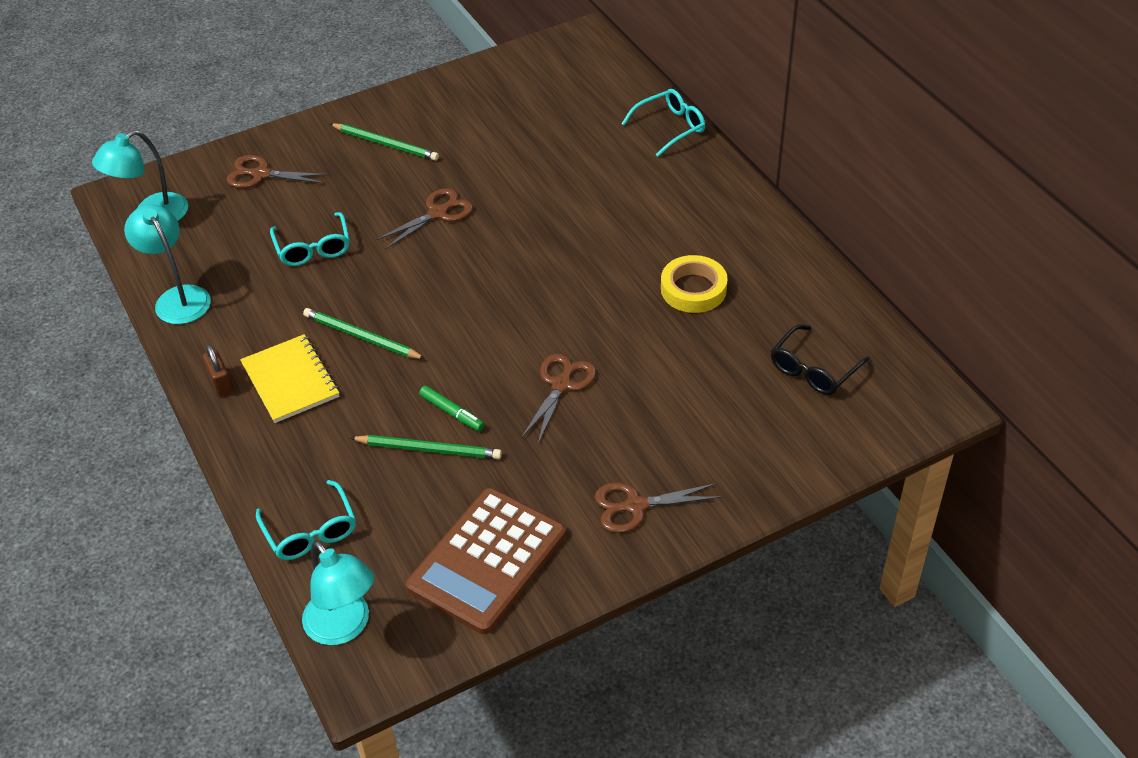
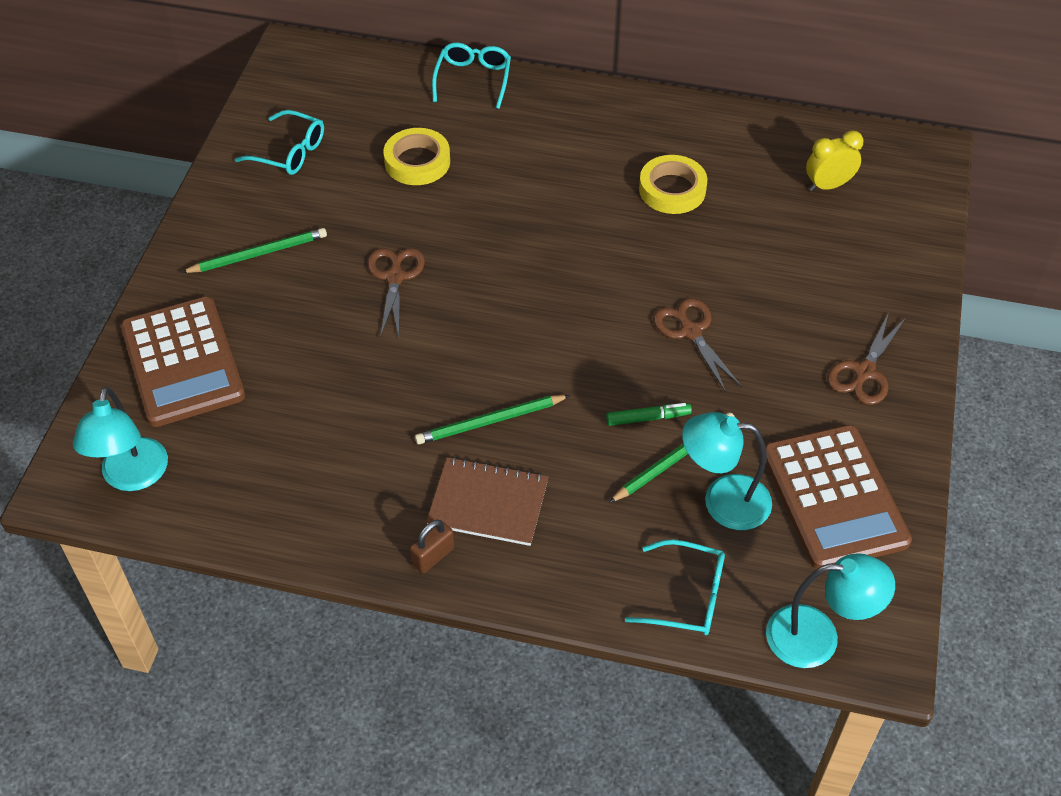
camera: 50 degrees left, 5 degrees up
(178, 297) = (278, 523): turquoise lamp -> turquoise lamp (722, 500)
(220, 383) = (433, 556): brown padlock -> brown padlock turned 60 degrees counterclockwise
(261, 174) = (182, 362): brown scissors -> brown calculator
(290, 380) = (488, 503): yellow notebook -> brown notebook
(313, 248) = (333, 386): turquoise glasses -> turquoise glasses (289, 152)
(555, 154) = (417, 162): none -> yellow tape
(813, 369) = (828, 185): black glasses -> yellow clock

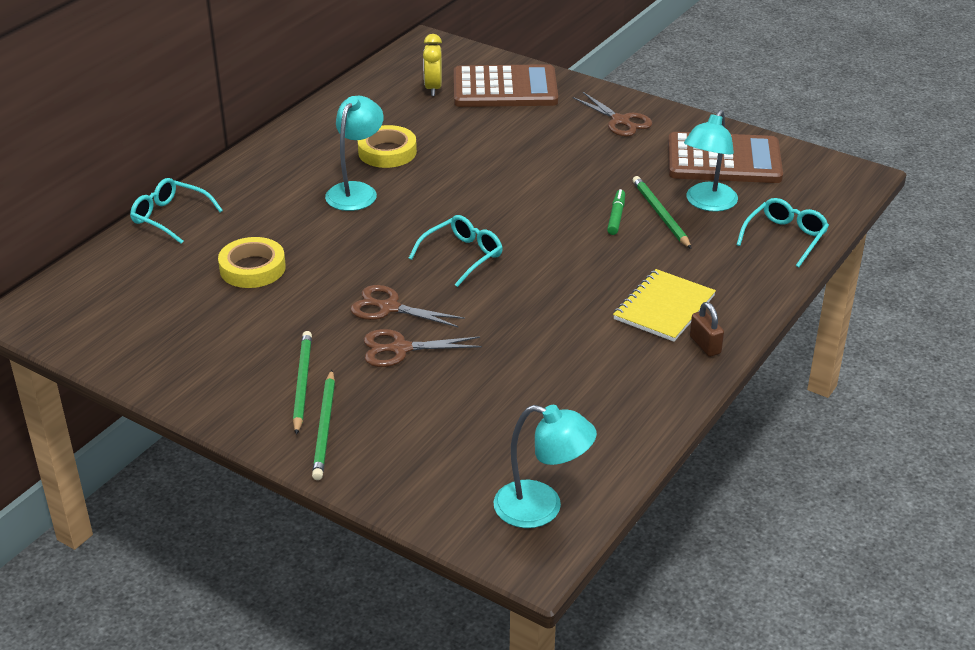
camera: 70 degrees left, 15 degrees down
(182, 362) = (414, 454): brown calculator -> brown calculator (505, 88)
(289, 152) = (176, 341): turquoise glasses -> turquoise glasses (462, 256)
(488, 503) = (664, 307): brown notebook -> yellow notebook
(490, 422) = (581, 290): green pencil -> green pencil (325, 427)
(691, 332) = (542, 179): brown scissors -> brown scissors (400, 349)
(818, 637) = (835, 195): turquoise lamp -> turquoise lamp (356, 191)

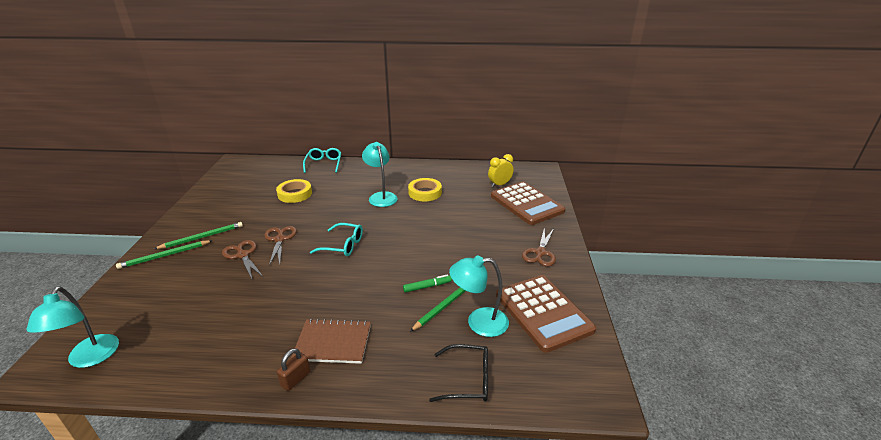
camera: 60 degrees right, 5 degrees down
(356, 191) = (381, 196): turquoise lamp -> turquoise lamp turned 105 degrees counterclockwise
(664, 307) = (333, 342): yellow notebook -> brown notebook
(785, 237) = (468, 380): turquoise glasses -> black glasses

